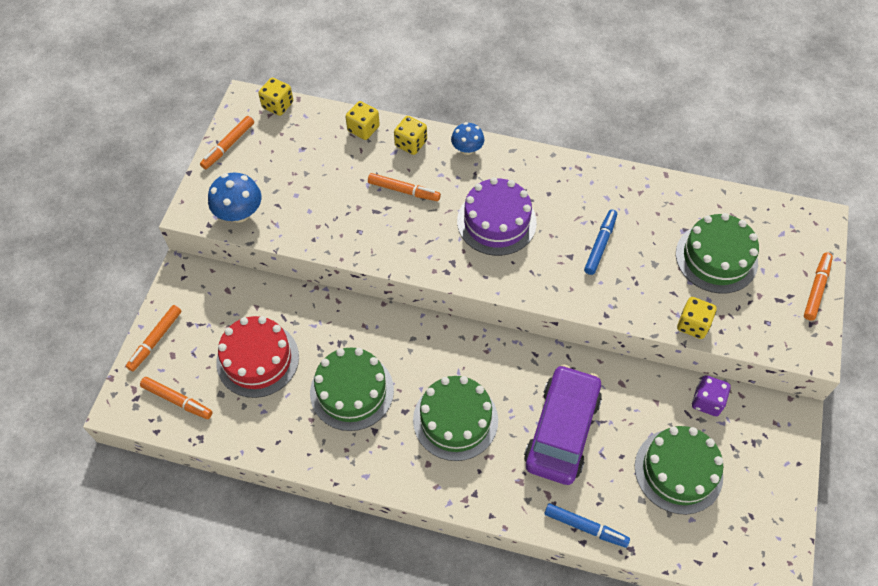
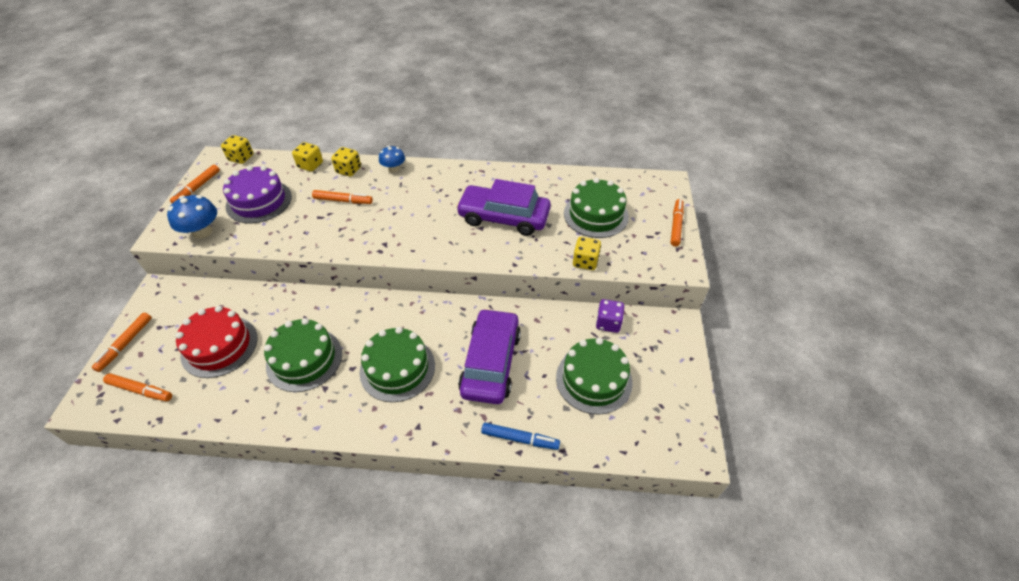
camera: 10 degrees left, 10 degrees down
(496, 222) = (419, 212): purple cake -> purple cake (259, 201)
(600, 245) = (504, 217): blue marker -> purple car

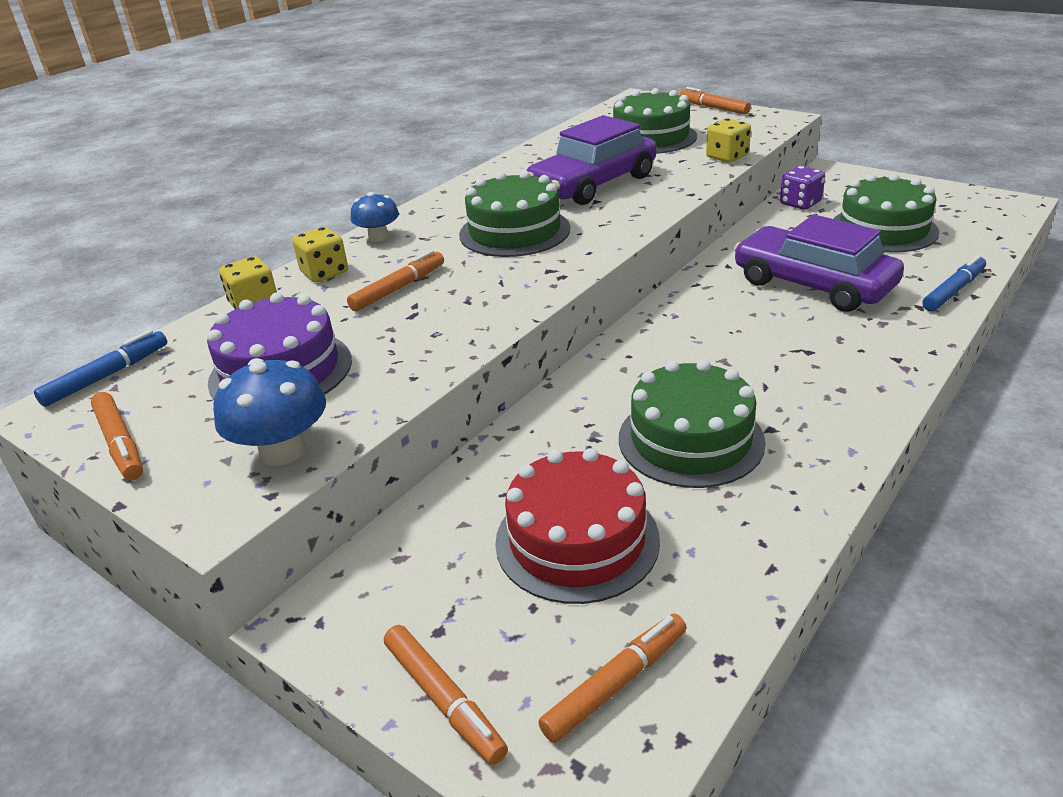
camera: 55 degrees left, 15 degrees down
(241, 158) = (107, 376): yellow dice -> blue marker
(397, 368) = (774, 355): green cake -> green cake (514, 231)

